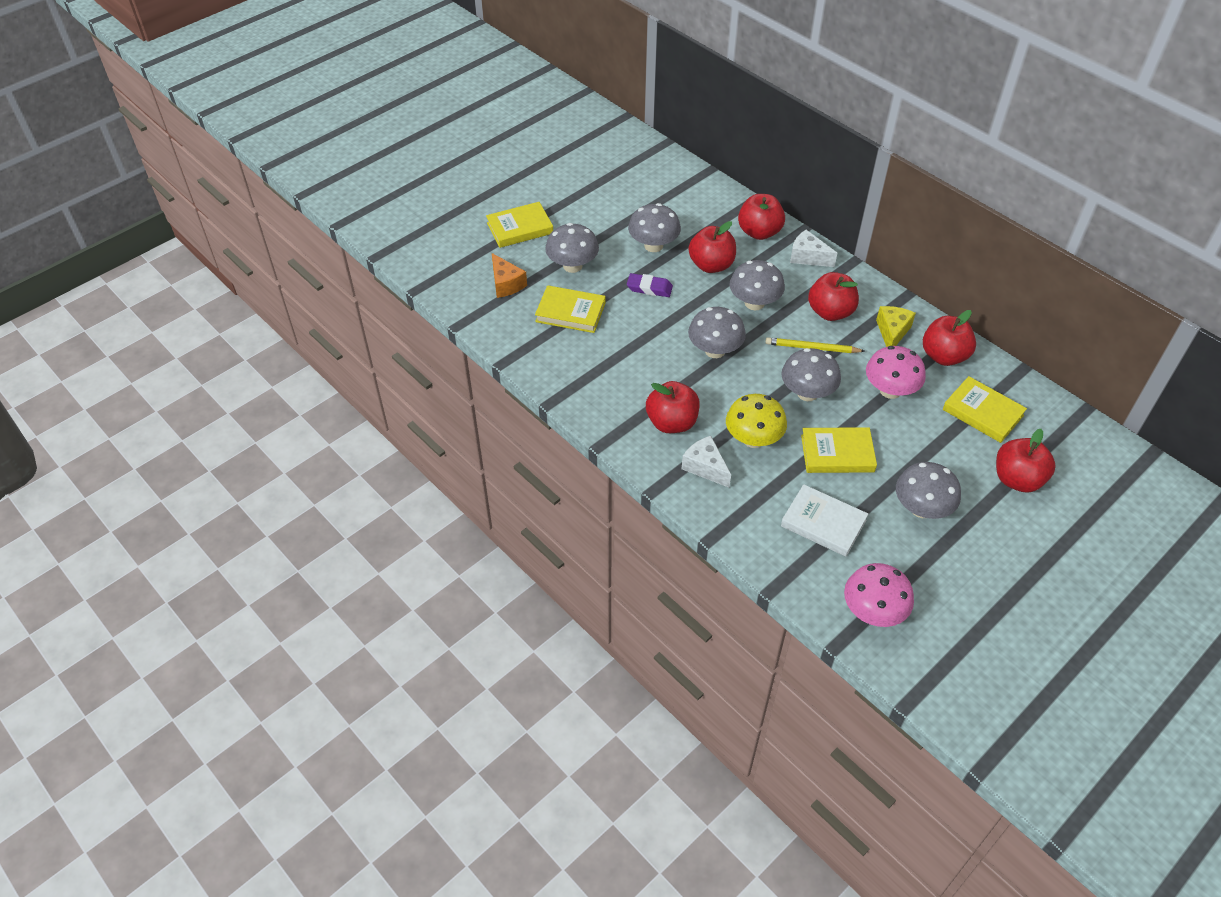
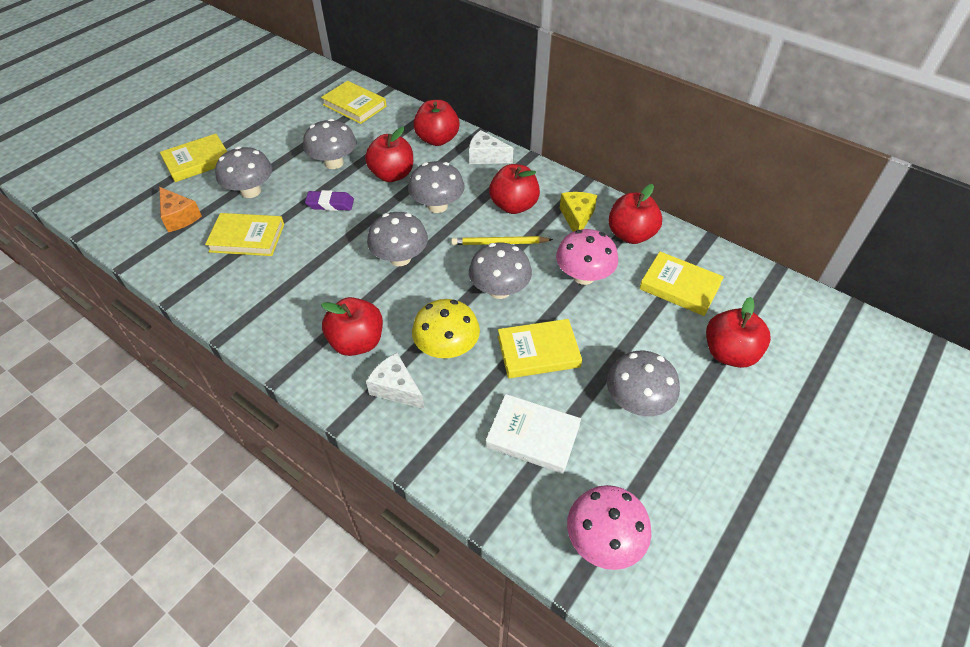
camera: 10 degrees left, 0 degrees up
(676, 184) = (354, 106): none -> yellow book

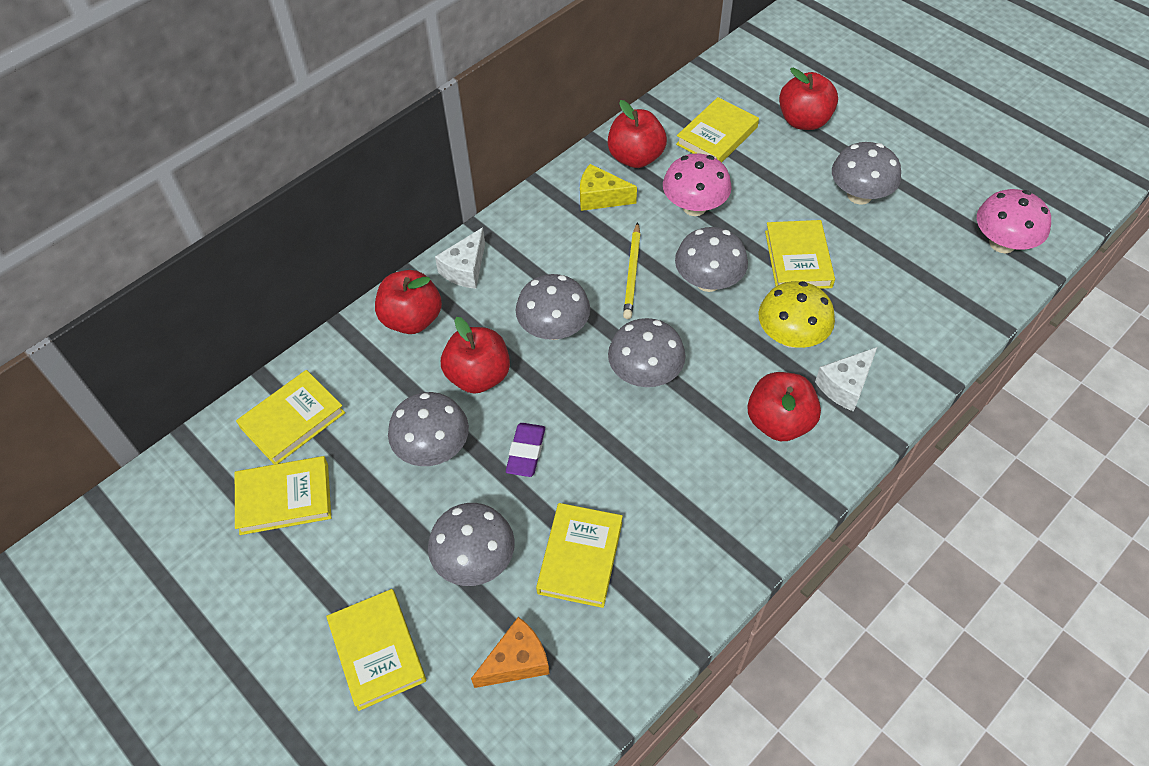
camera: 80 degrees left, 5 degrees up
(300, 112) = (284, 498): none -> yellow book
(513, 206) = (568, 252): red apple -> none
(533, 436) = (900, 277): white book -> none

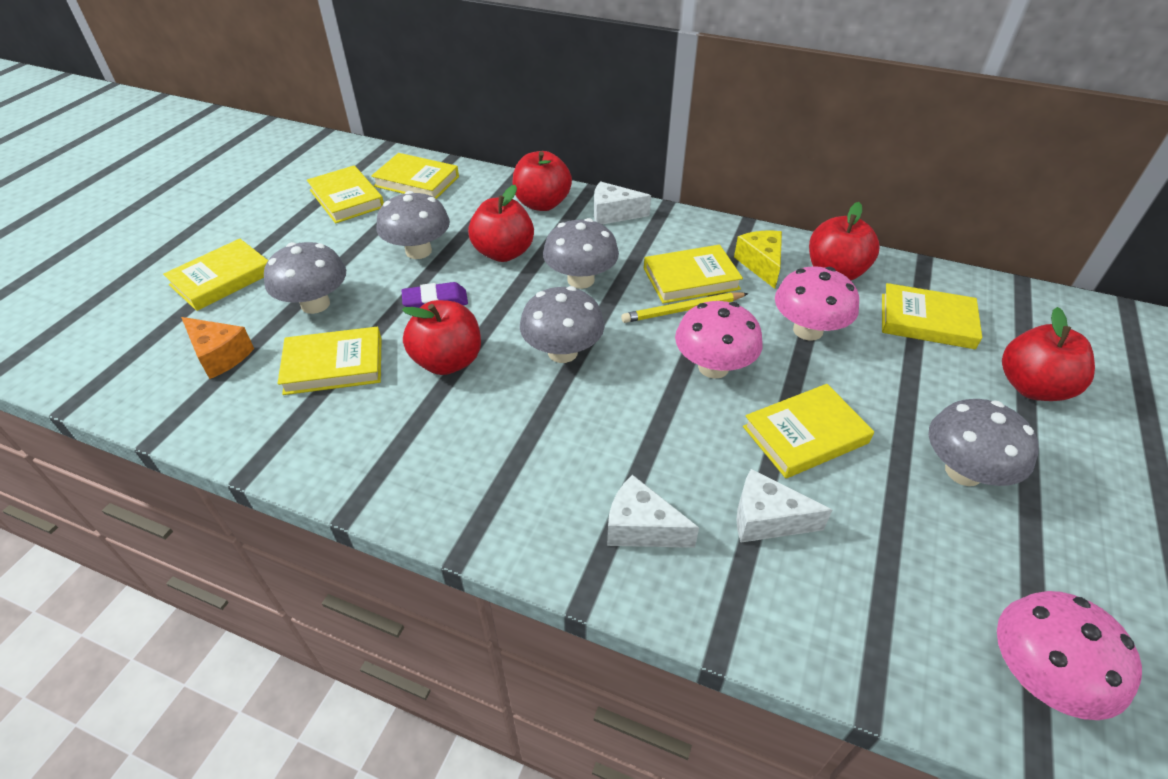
camera: 65 degrees right, 10 degrees down
(594, 251) = (691, 278): none -> yellow book
(708, 281) = (713, 367): grey mushroom -> pink mushroom
(779, 422) = (555, 475): red apple -> red apple (448, 361)
(791, 336) = (684, 456): yellow mushroom -> none
(862, 313) = (766, 519): none -> white cheese

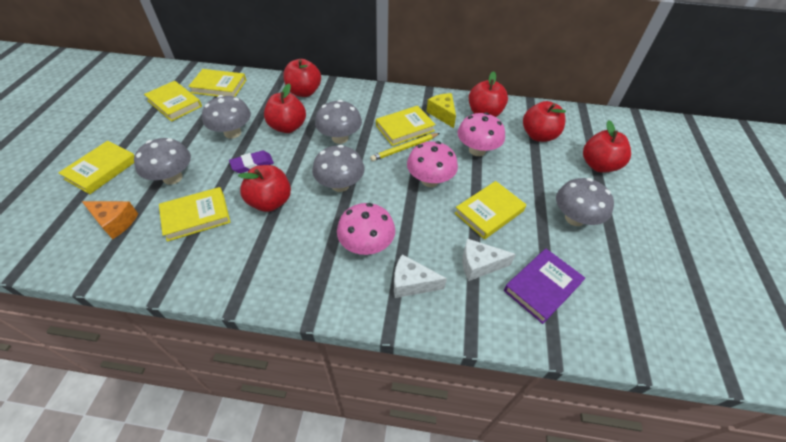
camera: 15 degrees left, 5 degrees up
(613, 214) = (349, 93): white cheese -> none
(874, 578) = (542, 287): none -> purple book
(927, 321) = (538, 135): yellow book -> red apple
(1038, 676) = (632, 322): pink mushroom -> pink mushroom (366, 245)

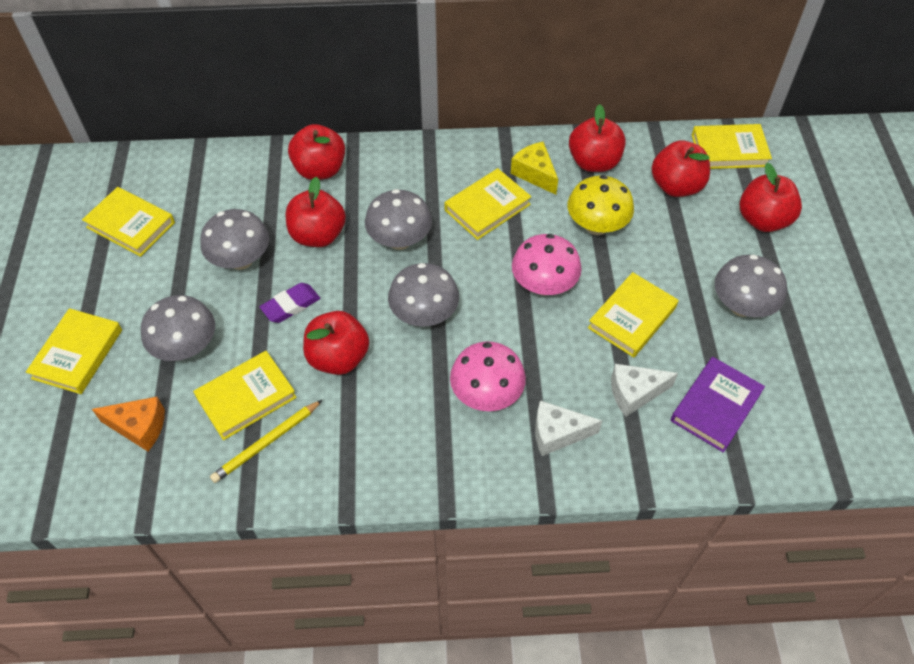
camera: 10 degrees left, 5 degrees up
(219, 86) = (185, 182): yellow book -> yellow book (729, 150)
(404, 148) = (496, 240): yellow pencil -> yellow pencil (267, 442)
(477, 150) = (596, 226): pink mushroom -> yellow mushroom

